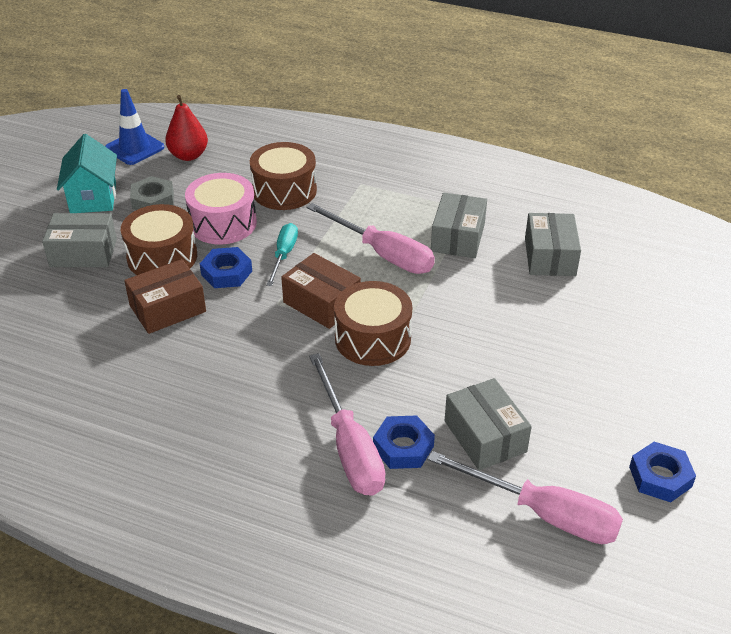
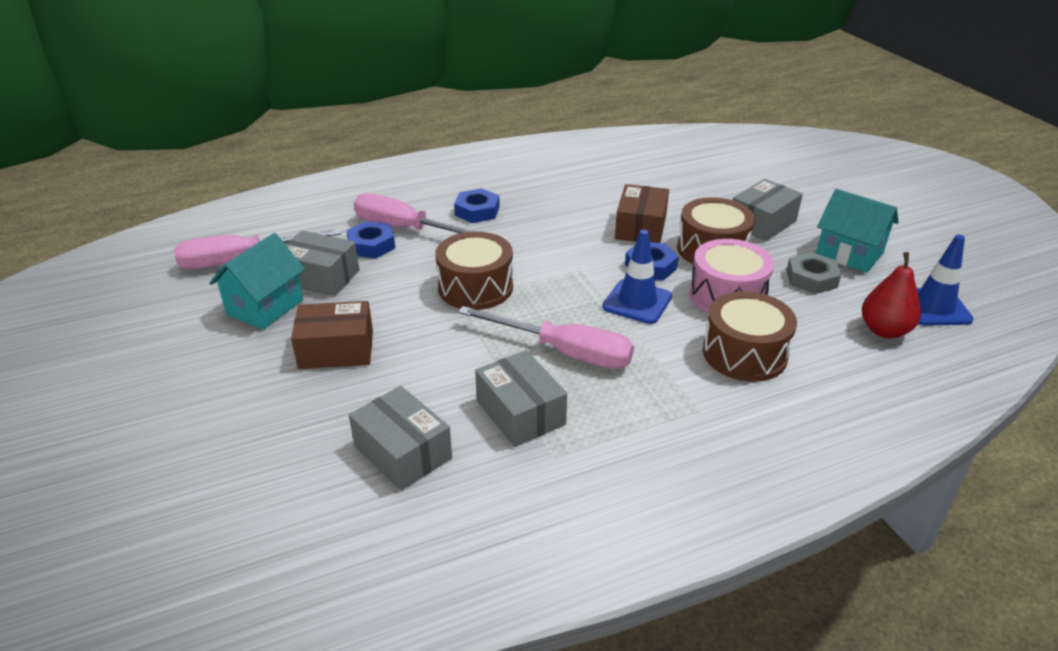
camera: 135 degrees right, 5 degrees down
(284, 255) = (637, 302): turquoise screwdriver -> blue traffic cone
(322, 303) = (549, 288): brown box -> brown box (336, 349)
(382, 254) = (564, 352): pink screwdriver -> pink screwdriver turned 150 degrees counterclockwise
(559, 431) = (265, 307): none -> turquoise house
(660, 477) = (163, 319): blue nut -> blue nut (477, 211)

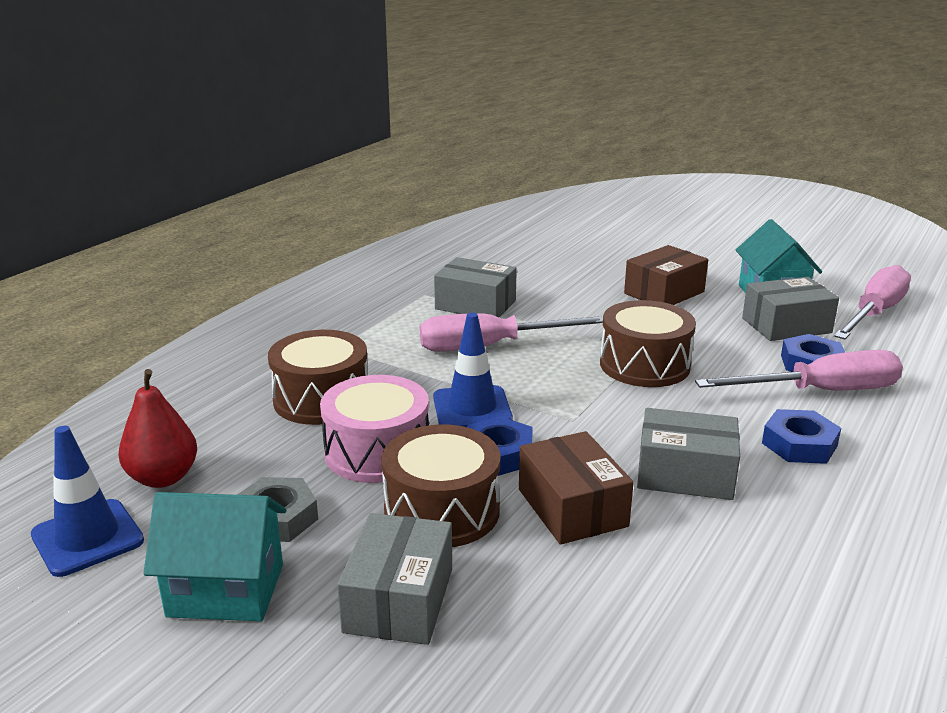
camera: 145 degrees right, 10 degrees down
(403, 452) = (523, 269): grey box -> grey box (685, 474)

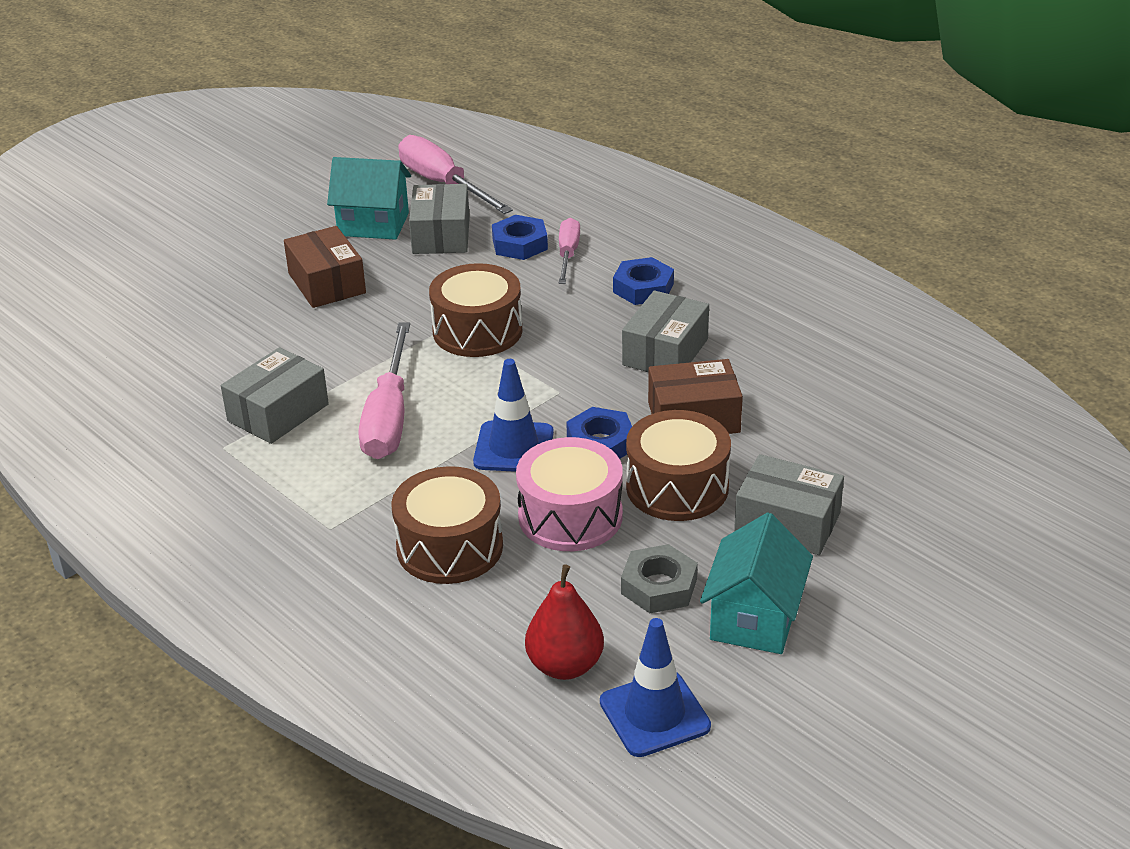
camera: 75 degrees left, 10 degrees up
(820, 392) = (568, 254): pink screwdriver -> pink screwdriver, size x0.60

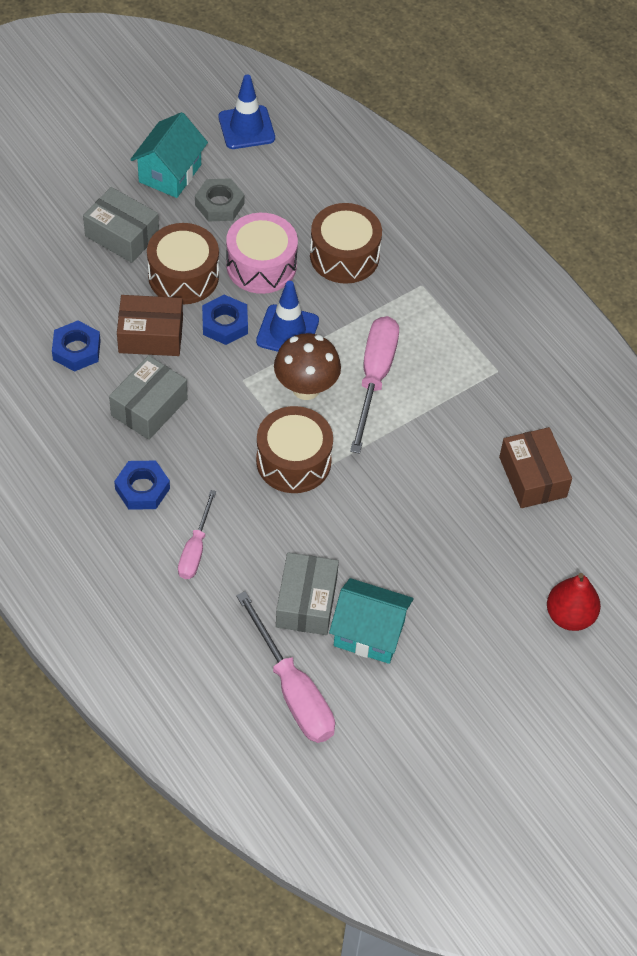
camera: 175 degrees left, 20 degrees up
(278, 412) = (458, 398): grey box -> none
(327, 283) = (416, 550): brown box -> brown box (532, 477)
(476, 395) = (306, 388): none -> brown mushroom
(520, 244) = (235, 573): blue nut -> blue nut (76, 350)
(565, 665) = (289, 164): red pear -> red pear (570, 616)

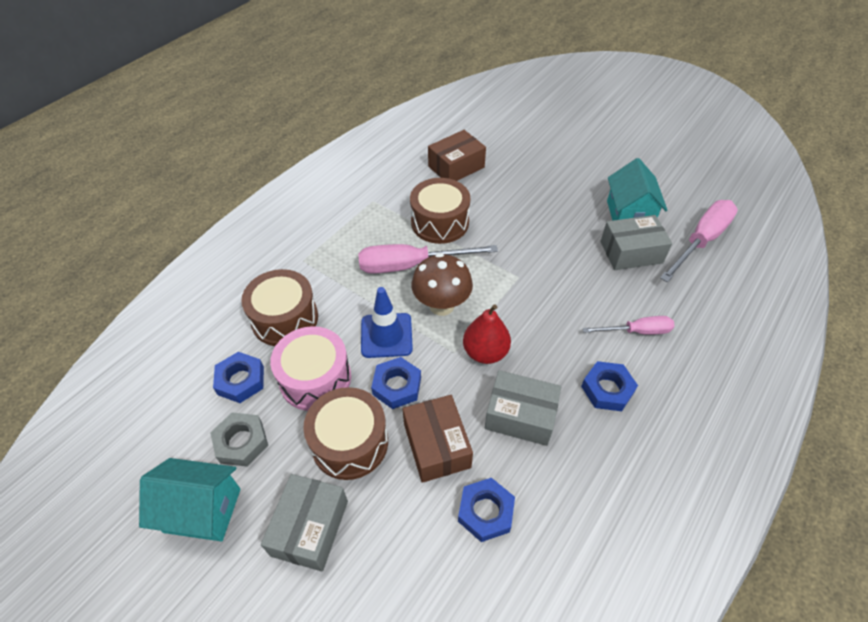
camera: 105 degrees left, 5 degrees down
(246, 128) = (120, 453): blue traffic cone -> none
(284, 212) = (241, 380): none -> blue nut
(293, 461) = (517, 293): brown drum -> brown drum (440, 222)
(570, 616) = (548, 133): red pear -> red pear (485, 352)

